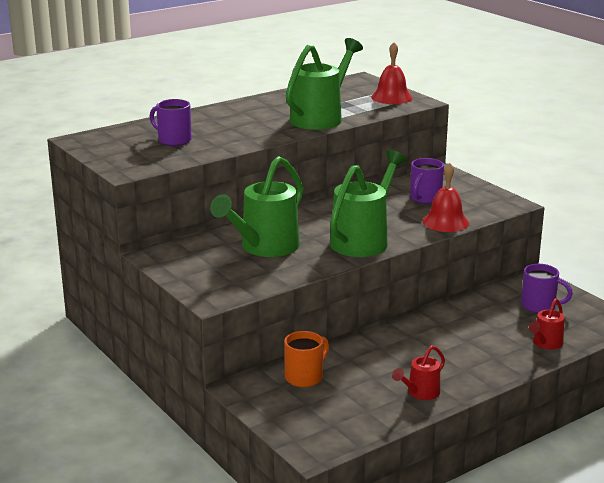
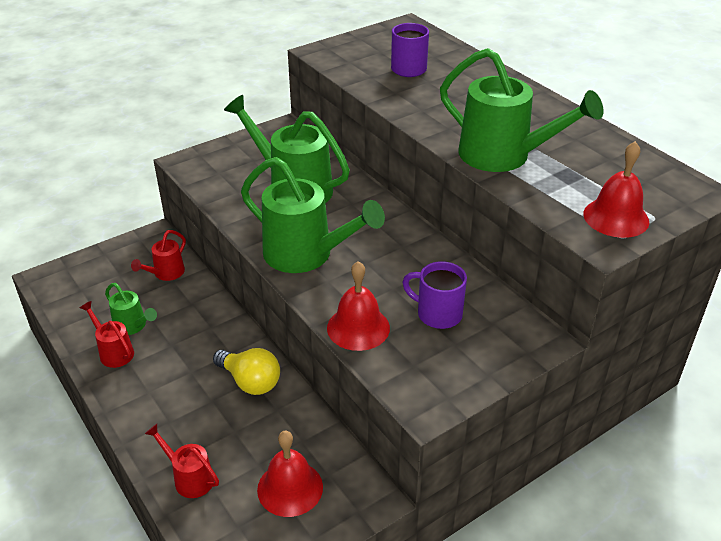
camera: 90 degrees right, 15 degrees up
(305, 377) = (165, 274): orange mug -> red watering can
(384, 387) = (133, 326): none -> green watering can
(443, 325) = (250, 381): none -> yellow light bulb
(539, 306) = (290, 488): purple mug -> red bell

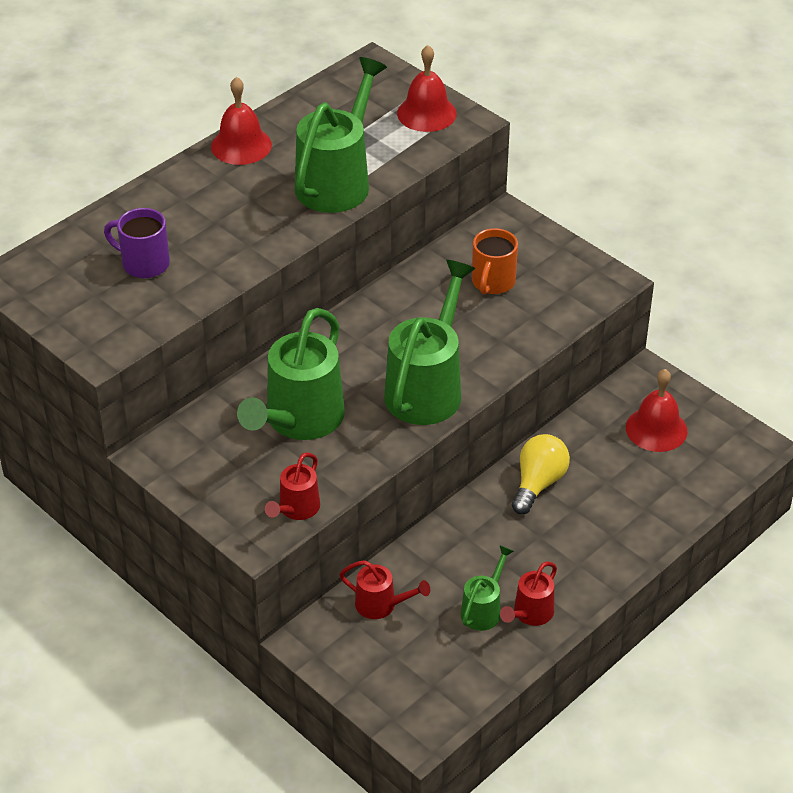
camera: 100 degrees left, 5 degrees up
(189, 478) = (671, 502): red watering can -> red watering can (296, 509)
(358, 327) = (529, 333): red bell -> red bell (241, 145)
(437, 314) = (492, 282): purple mug -> orange mug

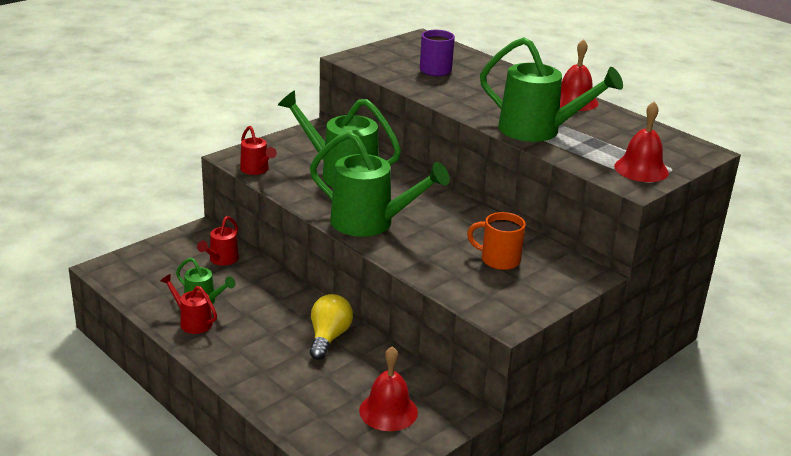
camera: 90 degrees right, 15 degrees down
(296, 509) = (256, 170): red watering can -> red watering can turned 150 degrees counterclockwise
(538, 483) = (328, 337): yellow light bulb -> yellow light bulb turned 105 degrees counterclockwise

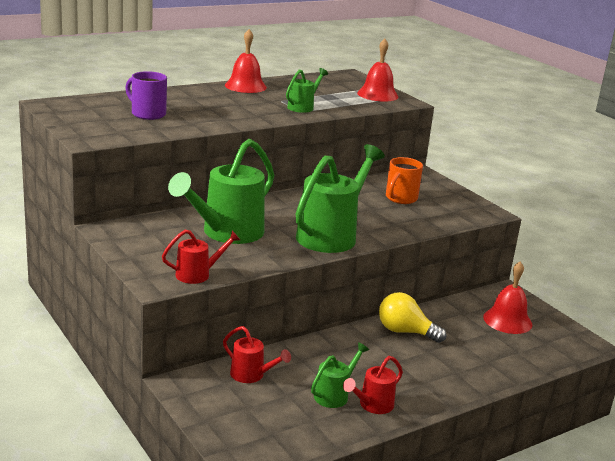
camera: 80 degrees left, 5 degrees down
(538, 131) = (303, 107): green watering can -> green watering can, size x0.50

